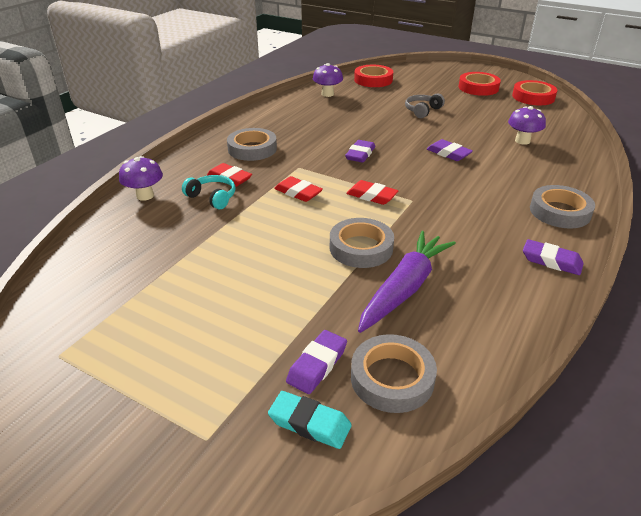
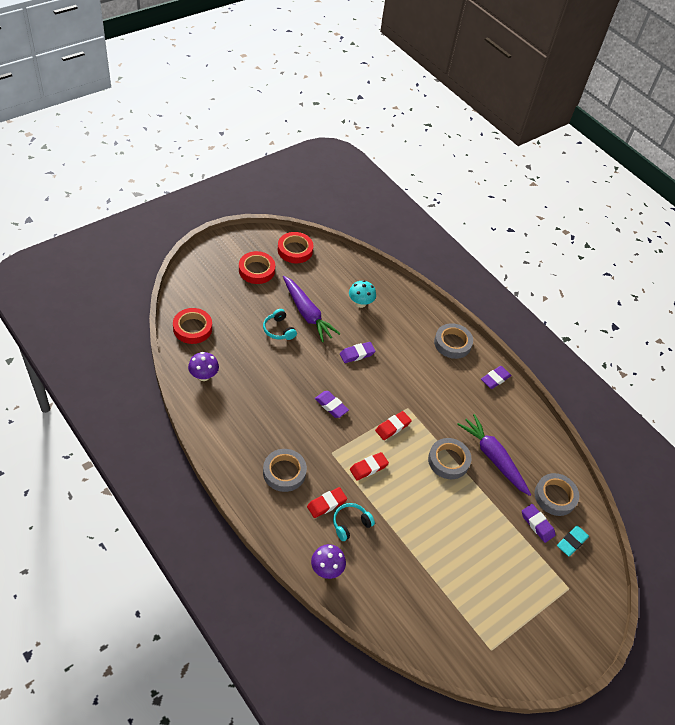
camera: 75 degrees left, 15 degrees up
(422, 111) = (279, 330): grey headphones -> turquoise headphones
(463, 118) = (307, 313): none -> purple carrot
(522, 141) = (360, 303): purple mushroom -> turquoise mushroom

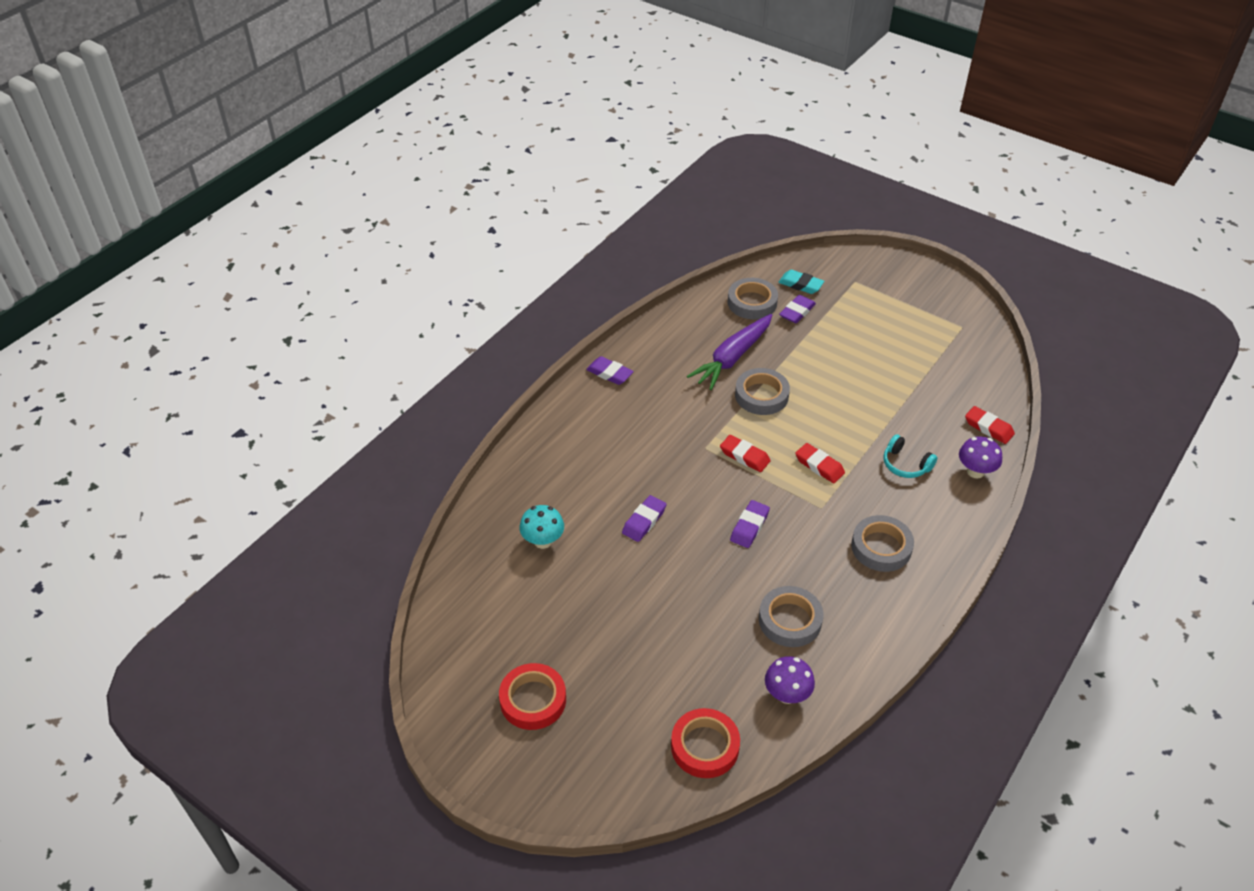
camera: 100 degrees left, 5 degrees down
(279, 330) = (647, 627): turquoise headphones -> none
(295, 250) = (461, 659): red tape -> none
(307, 313) = (596, 601): purple carrot -> none
(326, 504) = (895, 493): red eraser -> red eraser (988, 428)
(357, 354) = (644, 521): purple eraser -> purple eraser turned 75 degrees clockwise
(452, 343) = (570, 424): grey tape -> grey tape (790, 620)

